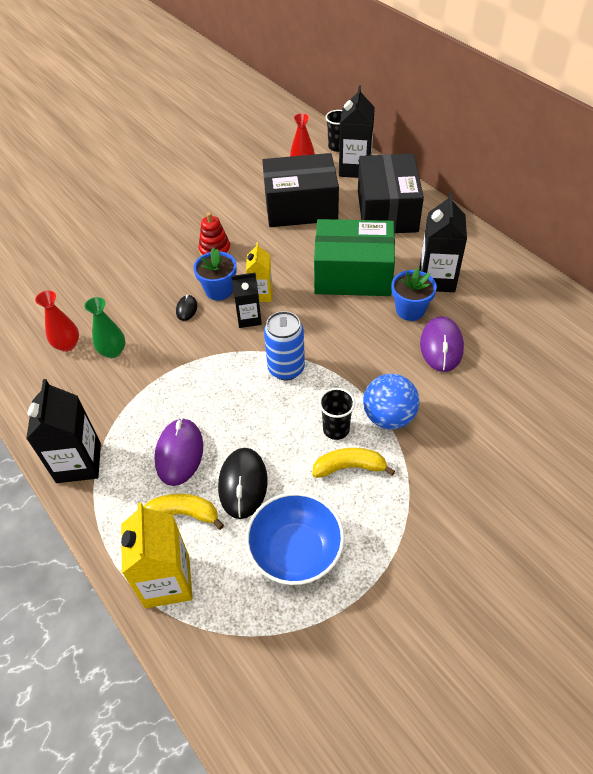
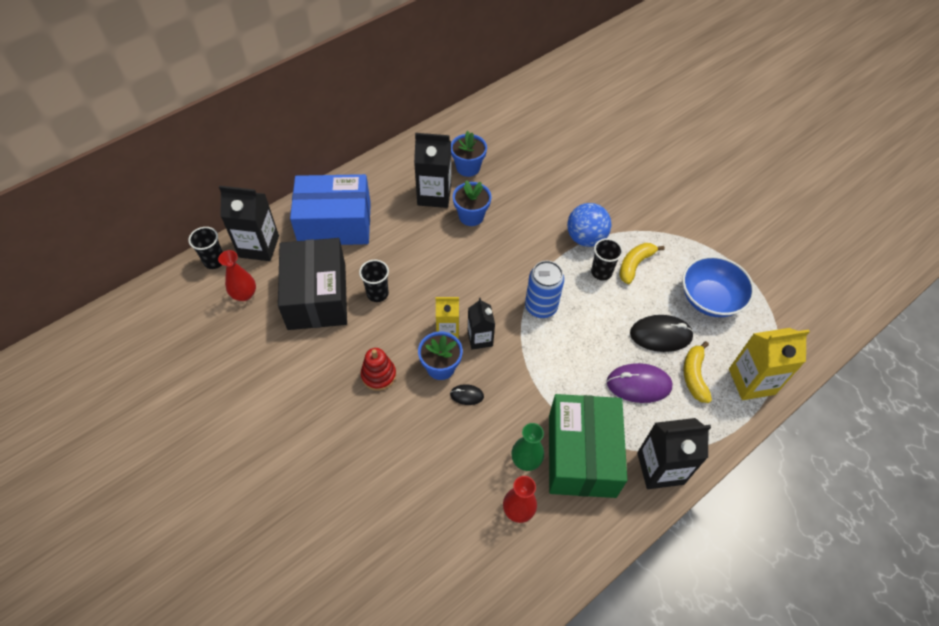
camera: 95 degrees left, 5 degrees up
(303, 244) = (377, 293): none -> black cup
(349, 467) = (634, 265): yellow banana -> yellow banana turned 45 degrees clockwise
(353, 274) = (424, 254): green box -> green box (581, 455)
(387, 211) = (335, 223): black box -> blue box
(441, 346) = (512, 199): purple mouse -> none
(485, 306) = (468, 167): none -> blue flower pot

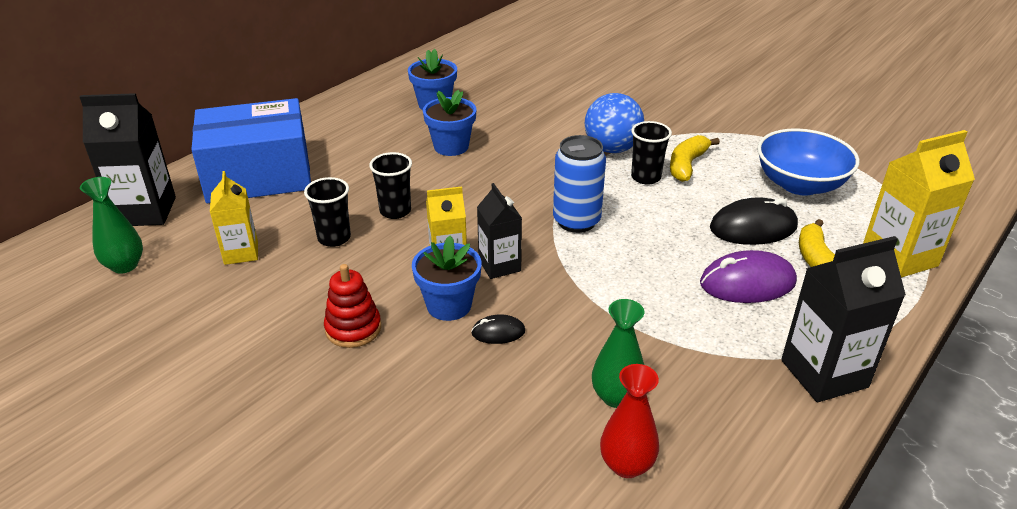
camera: 10 degrees left, 20 degrees down
(214, 261) = (75, 235): black cup -> black cup (395, 211)
(244, 294) = (125, 265): red vase -> green vase
(317, 296) = (241, 253): black box -> yellow carton
(434, 195) = (395, 133): black carton -> none
(581, 455) = (699, 377): green box -> none

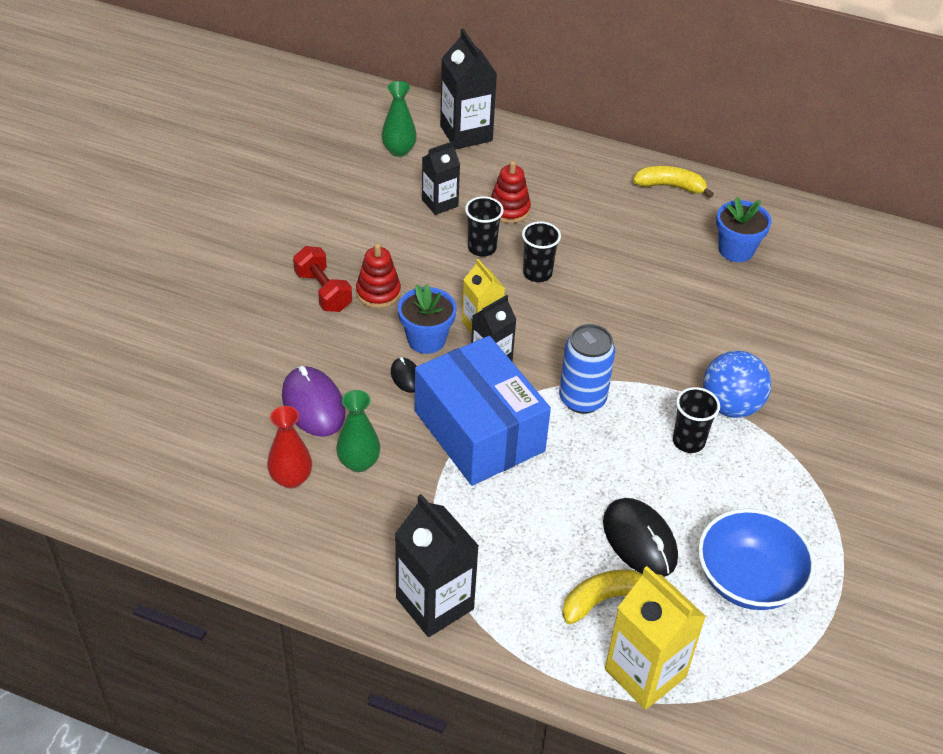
camera: 70 degrees right, 10 degrees up
(241, 253) = (440, 203): yellow carton -> black carton
(258, 175) = (546, 175): blue box -> blue box (479, 431)
(290, 209) = (509, 209): none -> red stacking toy
(321, 377) = (323, 291): none -> red dumbbell
(451, 146) = (662, 282): blue flower pot -> none
(687, 165) = (733, 473): yellow banana -> yellow banana (670, 186)
(747, 283) = (542, 540): purple mouse -> purple mouse (313, 404)

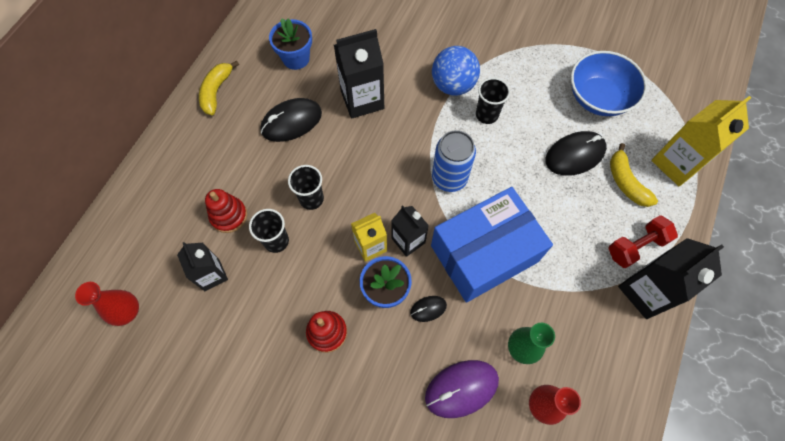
camera: 85 degrees left, 20 degrees up
(323, 291) = (322, 384): red dumbbell -> red dumbbell (636, 246)
(399, 150) = (127, 311): green vase -> red vase
(466, 133) = (114, 247): black carton -> black carton (362, 100)
(640, 251) = (291, 122): none -> black mouse

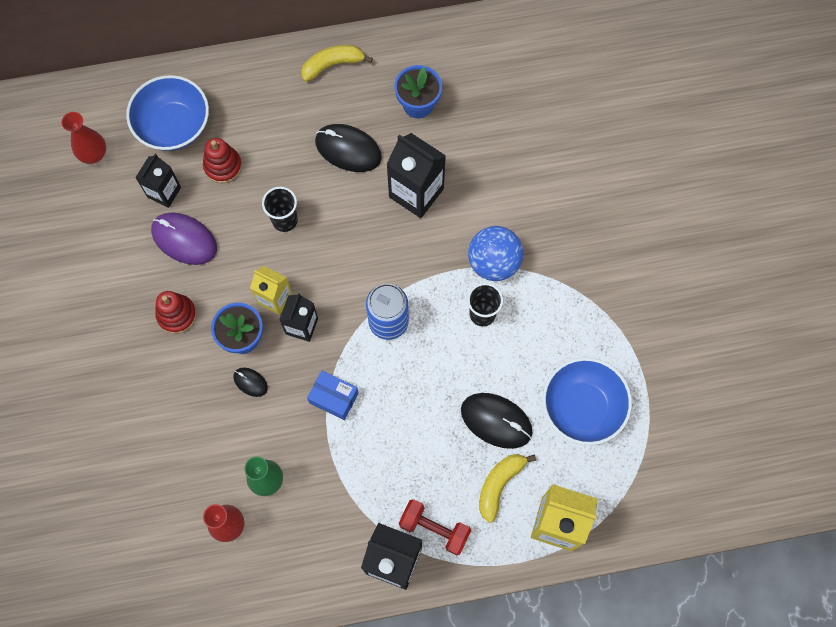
camera: 55 degrees right, 5 degrees up
(162, 231) = (174, 126): none -> blue bowl
(276, 241) = (227, 220): black cup -> none
(461, 388) = (200, 451): purple mouse -> purple mouse (184, 240)
(484, 253) = (333, 398): blue box -> blue box, size x0.43

